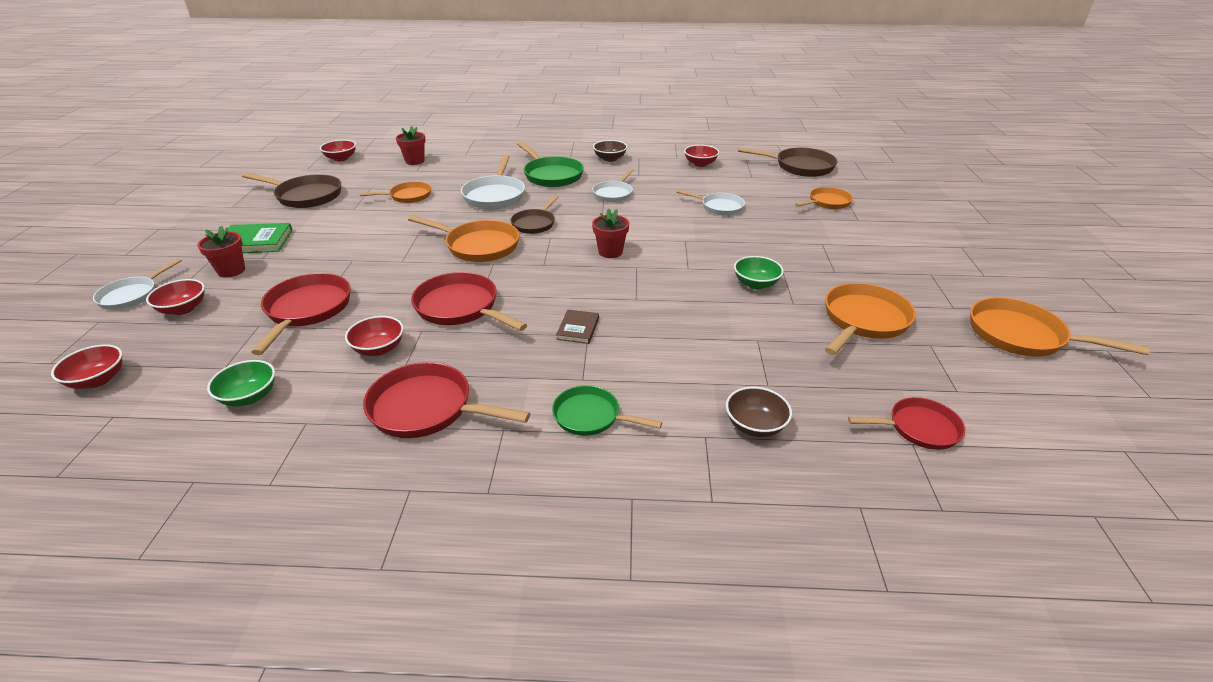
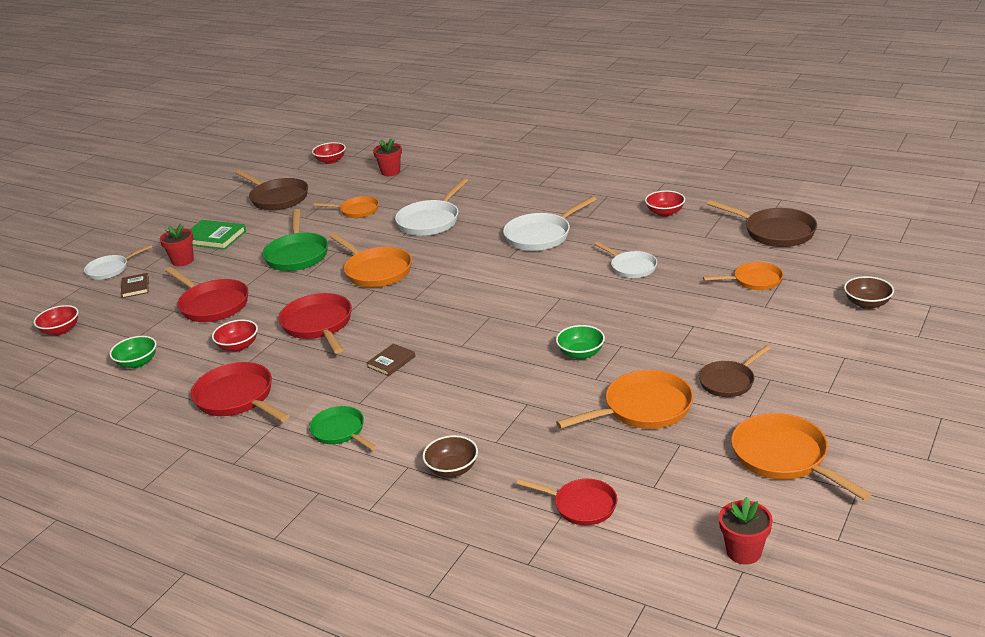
camera: 30 degrees right, 5 degrees down
(183, 309) = (135, 287): red bowl -> brown book
(307, 310) = (212, 305): red pan -> red pan turned 105 degrees clockwise
(534, 223) = (440, 257): brown pan -> brown pan (729, 381)
(551, 175) = (500, 206): green pan -> green pan (297, 255)
(610, 159) = (575, 194): brown bowl -> brown bowl (867, 304)
(610, 252) = (481, 297): red flower pot -> red flower pot (743, 552)
(613, 194) = (541, 235): white pan -> white pan, size x1.56

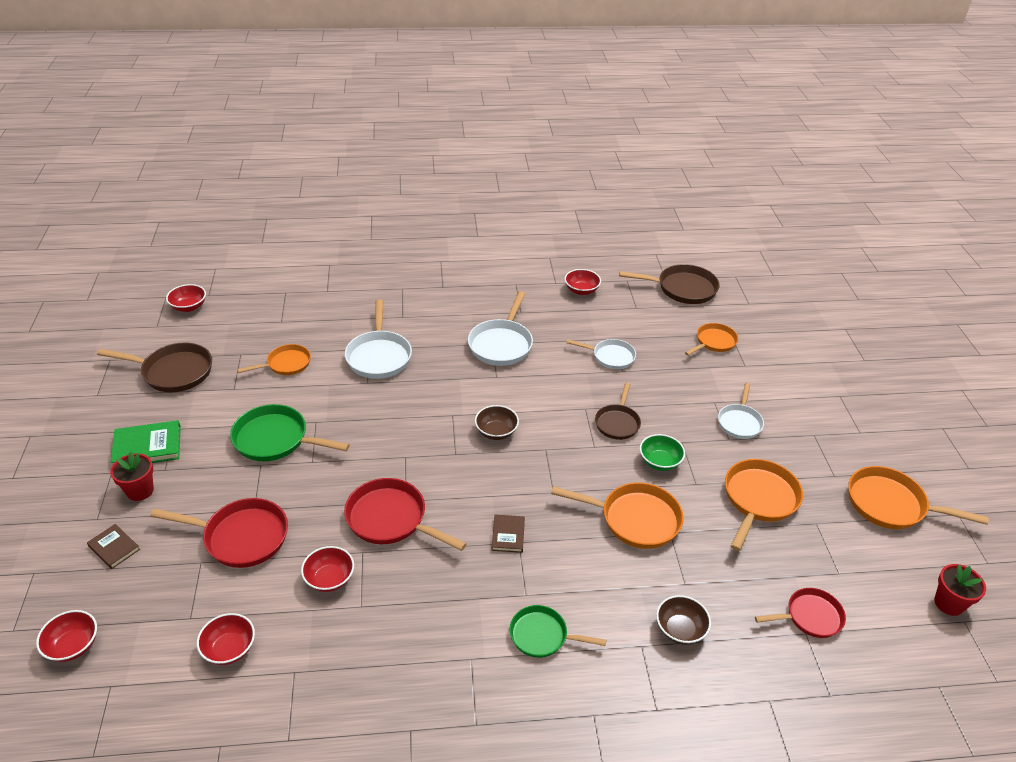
camera: 40 degrees left, 10 degrees up
(110, 269) = (50, 535): white pan -> white pan (739, 422)
(137, 363) = (229, 649): green bowl -> red bowl
(238, 398) = (397, 643): red pan -> none
(297, 255) = (275, 439): green pan -> green pan turned 150 degrees clockwise
(376, 271) = (383, 433): orange pan -> orange pan (635, 519)
(390, 172) = (274, 306): red flower pot -> none
(729, 381) = (790, 448): brown pan -> brown pan (617, 423)
(867, 304) = (807, 340): brown bowl -> brown bowl (496, 432)

